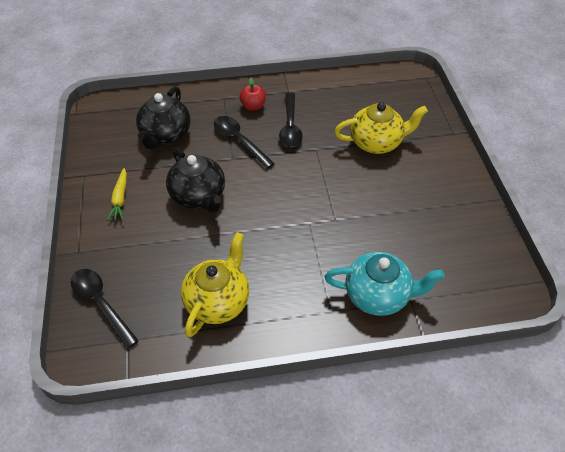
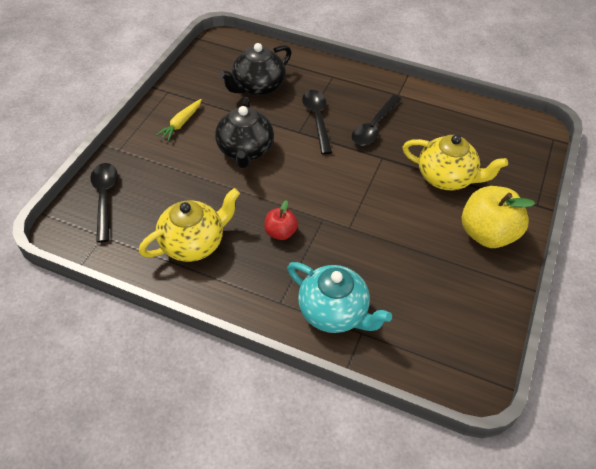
camera: 30 degrees right, 0 degrees up
(253, 106) = (354, 94): red apple -> red apple (280, 232)
(438, 172) = (487, 234): none -> yellow apple

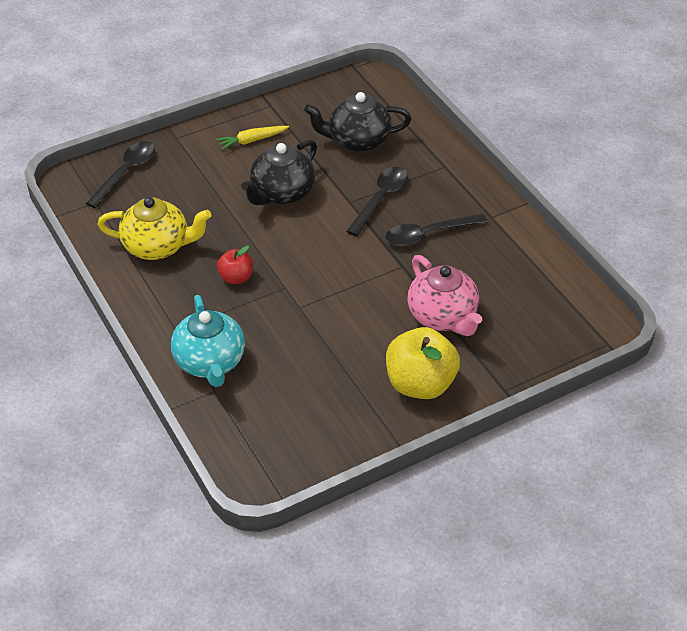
camera: 40 degrees right, 5 degrees down
(446, 178) = (443, 317): yellow teapot -> pink teapot

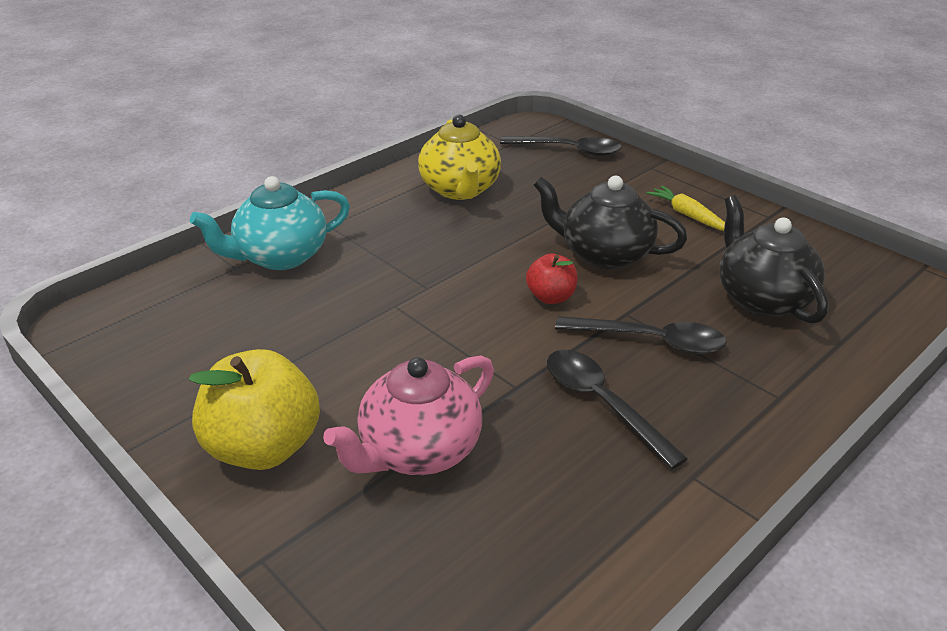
camera: 75 degrees right, 10 degrees down
(236, 277) = (430, 248): red apple -> red apple (551, 297)

